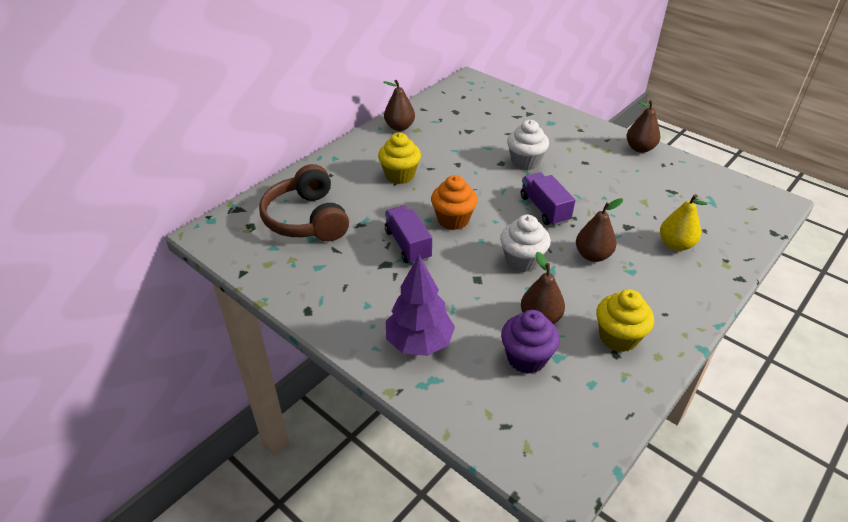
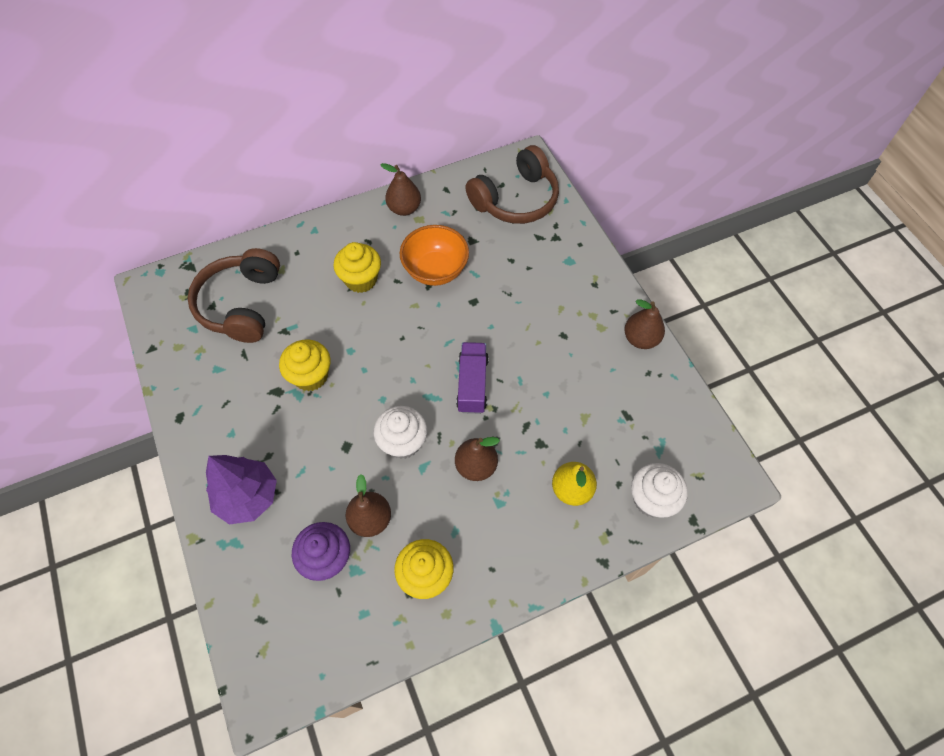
camera: 25 degrees right, 20 degrees up
(408, 245) = (311, 376): purple truck -> yellow cupcake
(453, 220) = (373, 361): orange cupcake -> none
(455, 154) = (435, 270): none -> orange bowl
(481, 101) = (516, 199): none -> brown headphones
(525, 162) = (499, 310): white cupcake -> white cupcake (651, 499)

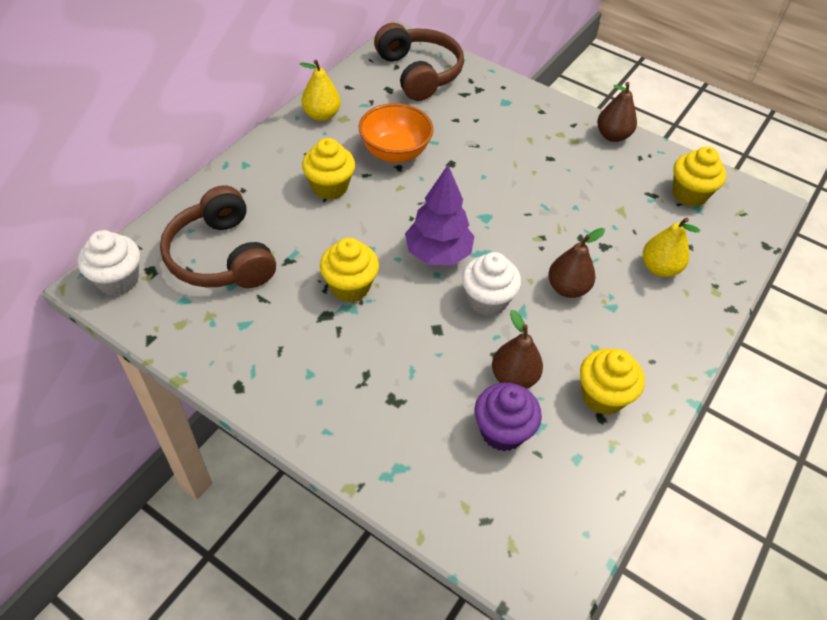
camera: 35 degrees left, 10 degrees down
(248, 497) = (377, 420): purple tree -> purple tree (438, 254)
(404, 208) = (321, 115): brown pear -> yellow pear
(472, 384) = (507, 227): purple truck -> none
(516, 199) = (419, 73): brown headphones -> brown headphones turned 45 degrees counterclockwise
(651, 499) = (724, 245): white cupcake -> white cupcake (118, 280)
(663, 432) = (689, 194): none -> yellow cupcake

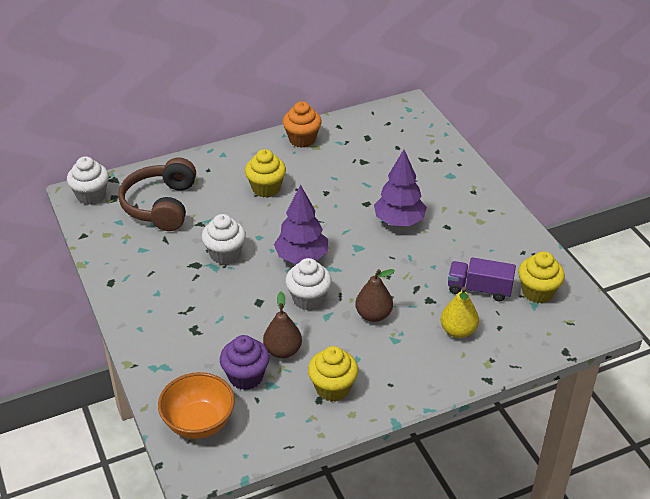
camera: 35 degrees right, 10 degrees down
(321, 115) = (302, 139): yellow pear -> orange cupcake
(350, 286) = (225, 254): yellow cupcake -> white cupcake
(395, 152) = (332, 182): orange bowl -> orange bowl (199, 423)
(419, 73) = (401, 133): brown headphones -> none
(500, 171) = (399, 221): none -> purple tree
(612, 136) = (515, 229): brown pear -> none
(638, 213) = (479, 289): none -> purple truck

